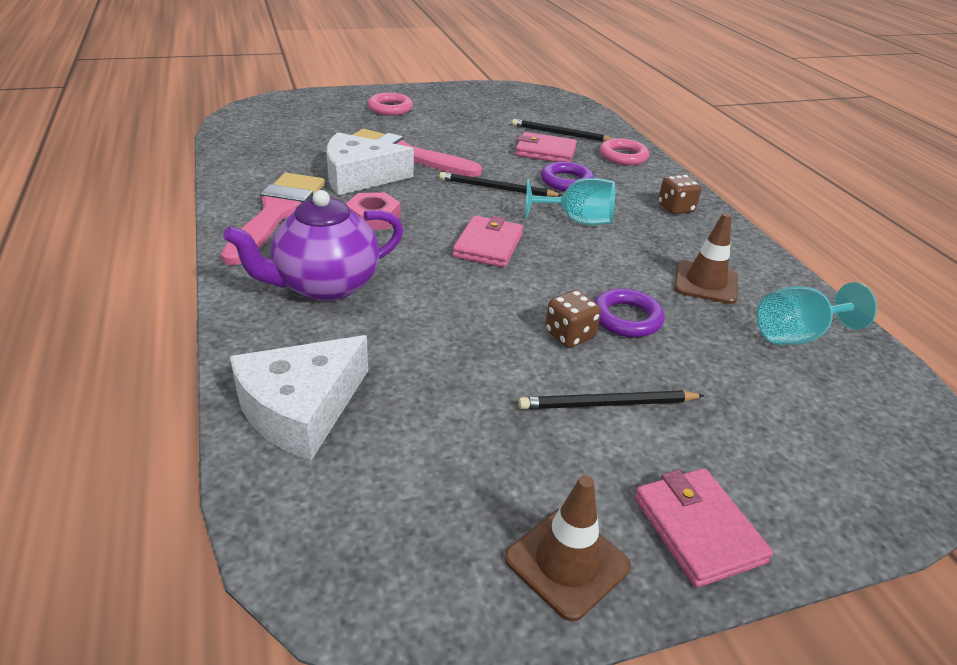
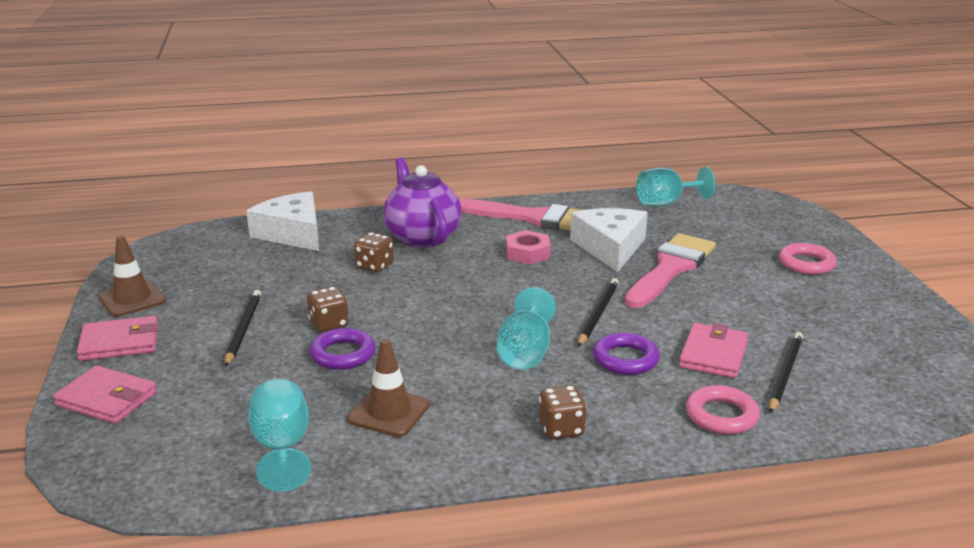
camera: 100 degrees right, 10 degrees down
(250, 145) = (666, 203): none -> turquoise goblet
(413, 316) = (374, 266): none -> brown dice
(488, 245) = (476, 301): pink wallet -> pink wallet (106, 399)

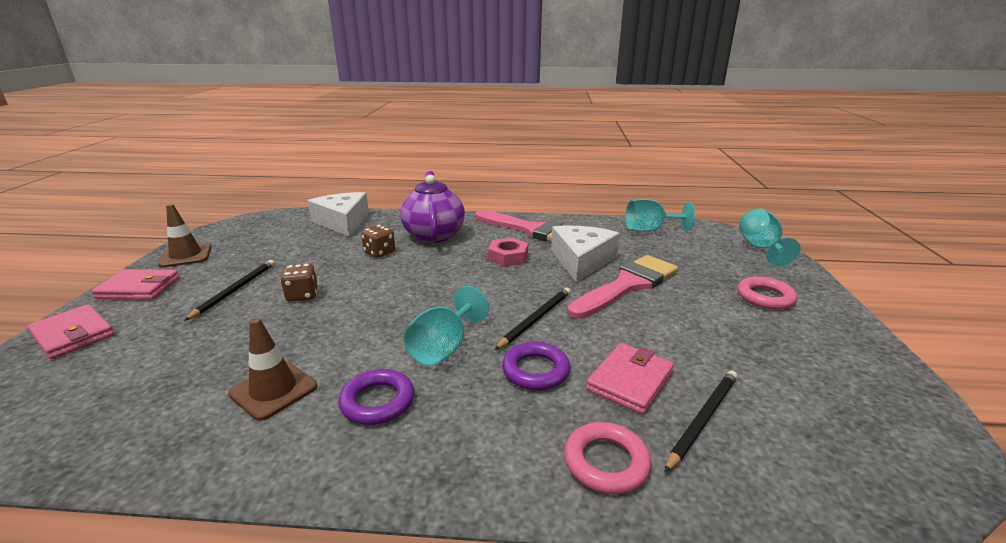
camera: 15 degrees right, 0 degrees up
(282, 448) = (147, 412): turquoise goblet -> turquoise goblet (760, 248)
(343, 354) = (288, 324): purple ring -> purple ring (377, 401)
(561, 429) = (419, 444): brown dice -> none

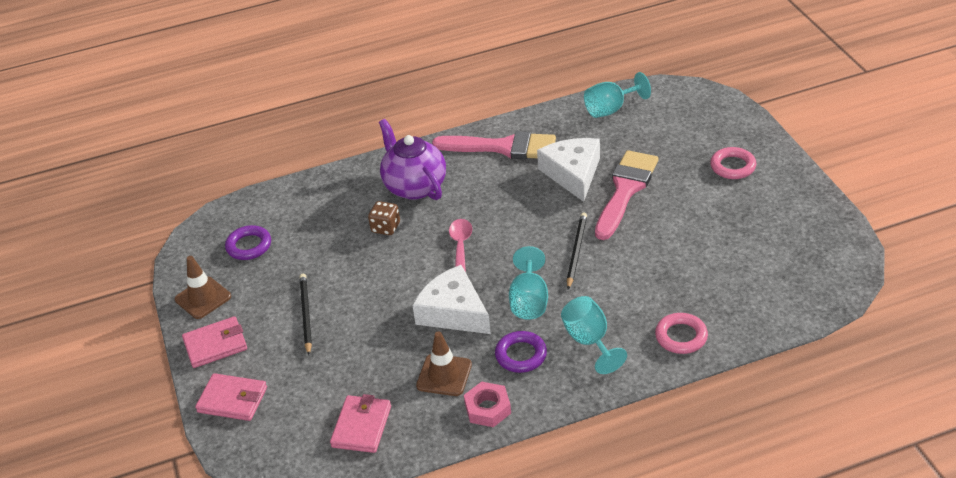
camera: 20 degrees left, 15 degrees up
(302, 295) = (370, 298): brown dice -> none
(343, 222) = (303, 200): white cheese -> white cheese (454, 312)
(427, 281) = (461, 245): none -> pink spoon
(508, 257) = (507, 192): pink nut -> pink nut (487, 408)
(536, 371) = (605, 294): purple ring -> purple ring (249, 246)
(630, 381) = (669, 279): pink wallet -> pink wallet (362, 426)
(703, 419) = (723, 289): black pencil -> none
(760, 248) = (714, 104): turquoise goblet -> turquoise goblet (589, 341)

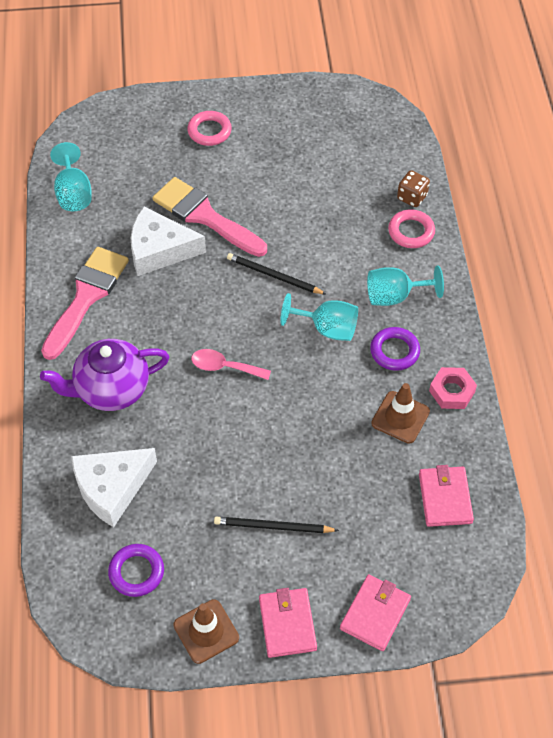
camera: 80 degrees left, 15 degrees up
(362, 426) = (445, 498): pink wallet -> pink wallet turned 60 degrees clockwise
(386, 228) = (167, 429): brown dice -> brown dice (412, 197)
(454, 312) = (319, 392): white cheese -> white cheese (112, 488)

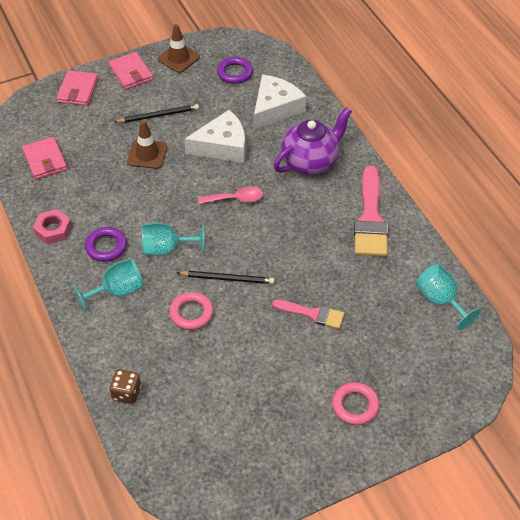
camera: 160 degrees right, 5 degrees down
(160, 250) = (335, 272): white cheese -> white cheese (222, 146)
(205, 216) = (312, 314): pink brush -> pink brush, size x0.58
(400, 417) = (89, 201): brown traffic cone -> brown traffic cone (147, 154)
(411, 232) = (118, 356): pink ring -> pink ring (191, 313)

